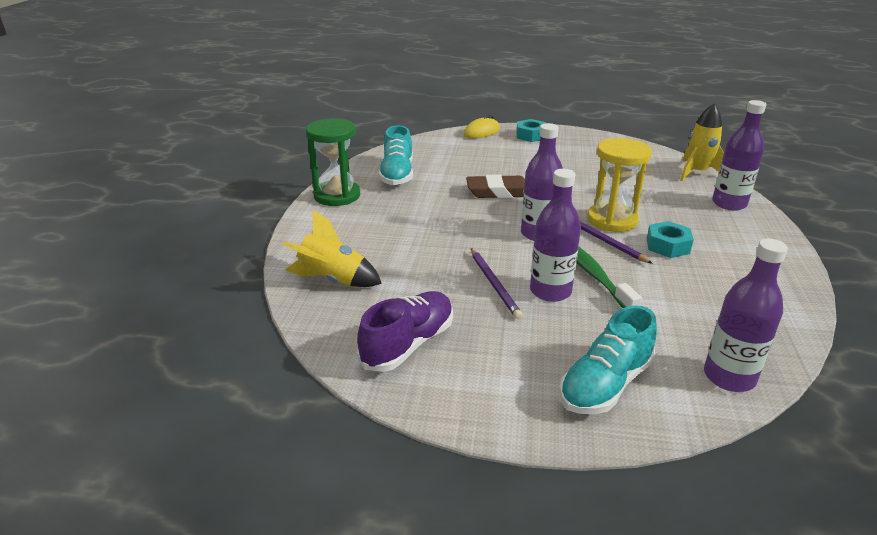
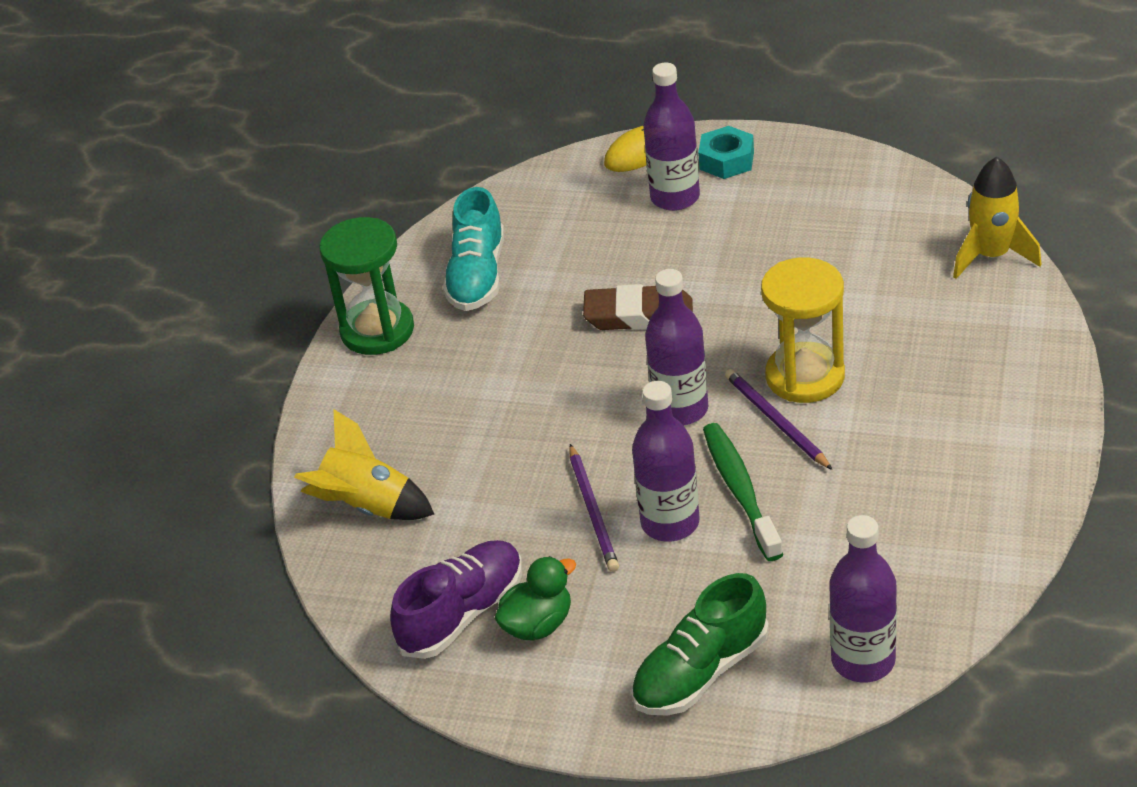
camera: 10 degrees right, 10 degrees up
(468, 351) = (538, 624): none -> green duck
(605, 384) = (701, 672): turquoise shoe -> green shoe
(667, 246) = (872, 431): turquoise nut -> none
(729, 204) = (1011, 334): purple bottle -> purple bottle (675, 197)

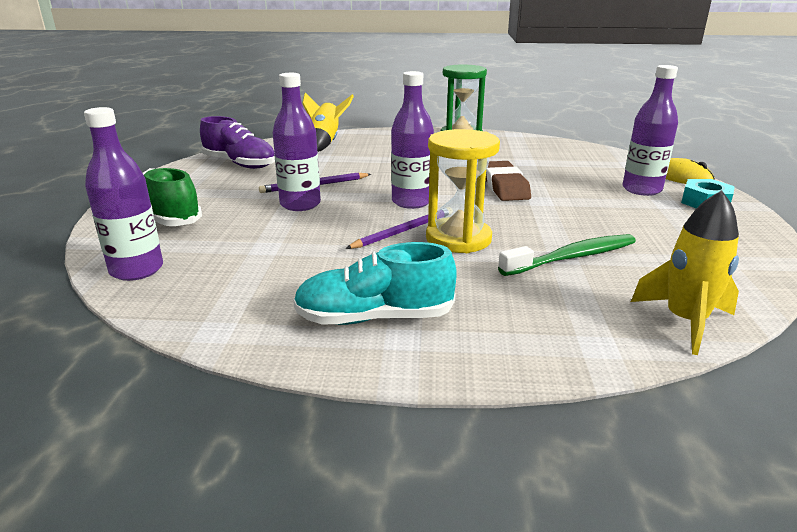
camera: 75 degrees right, 15 degrees down
(477, 276) = (519, 150): turquoise shoe -> turquoise shoe (374, 318)
(538, 624) = (224, 179): green duck -> none
(740, 490) = (329, 222): green toothbrush -> green toothbrush (572, 257)

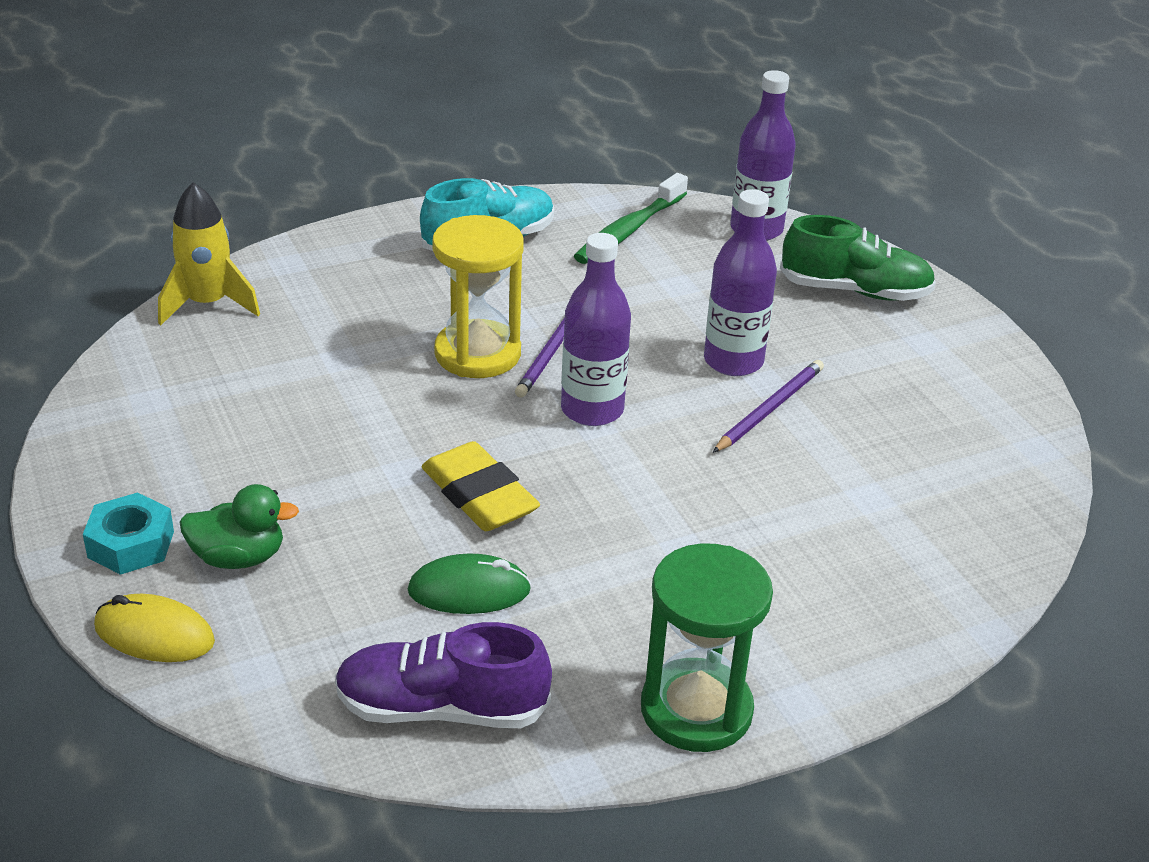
camera: 150 degrees right, 10 degrees up
(240, 164) = (962, 432): purple shoe -> purple shoe (441, 709)
(325, 143) = (934, 559): yellow rocket -> none
(504, 186) = (479, 495): brown eraser -> yellow eraser
(528, 165) = (469, 590): none -> green mouse
(572, 257) = (329, 359): green toothbrush -> green toothbrush (628, 230)
(641, 189) = (239, 557): purple bottle -> green duck

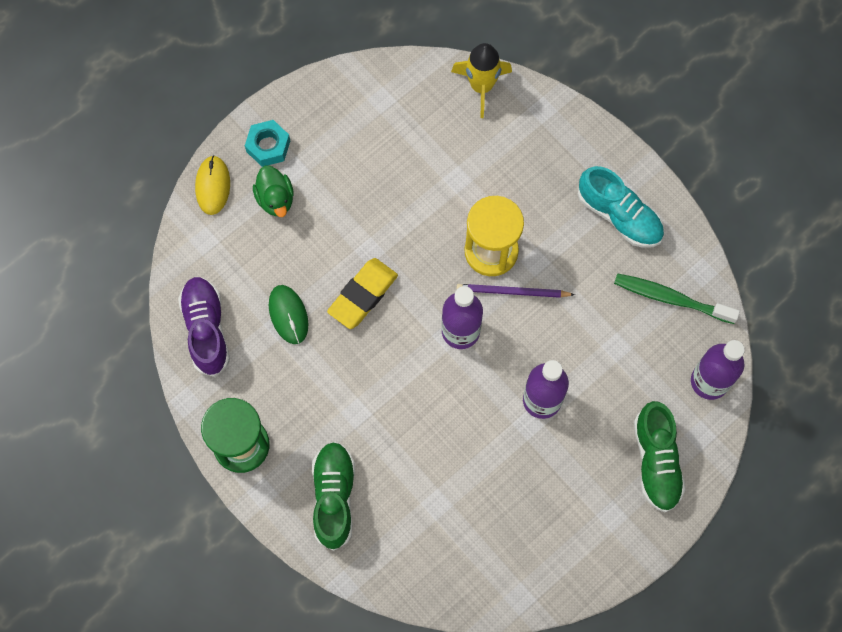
camera: 75 degrees right, 35 degrees up
(770, 409) = (500, 432): purple pencil -> none
(830, 609) = (334, 497): none -> green shoe

